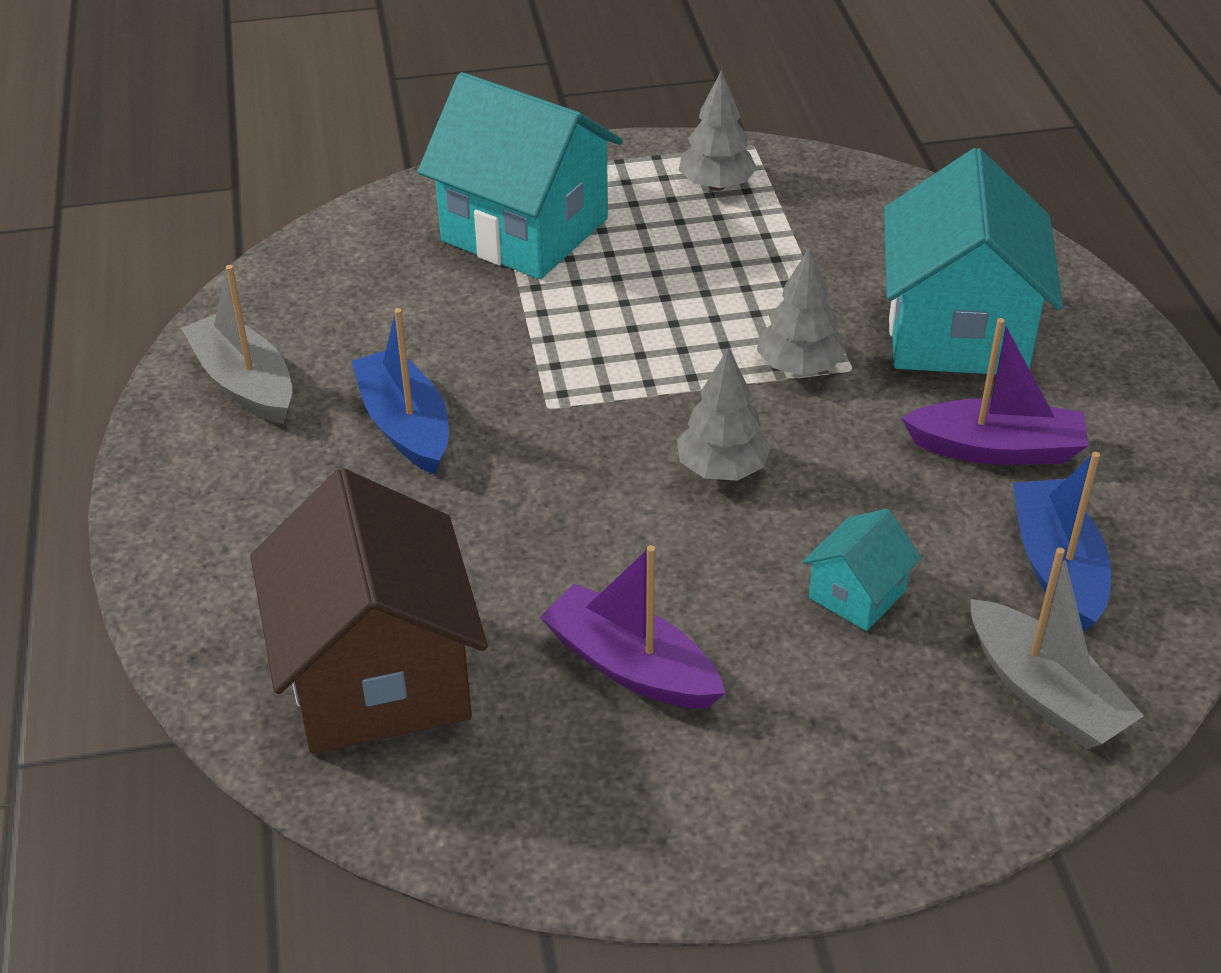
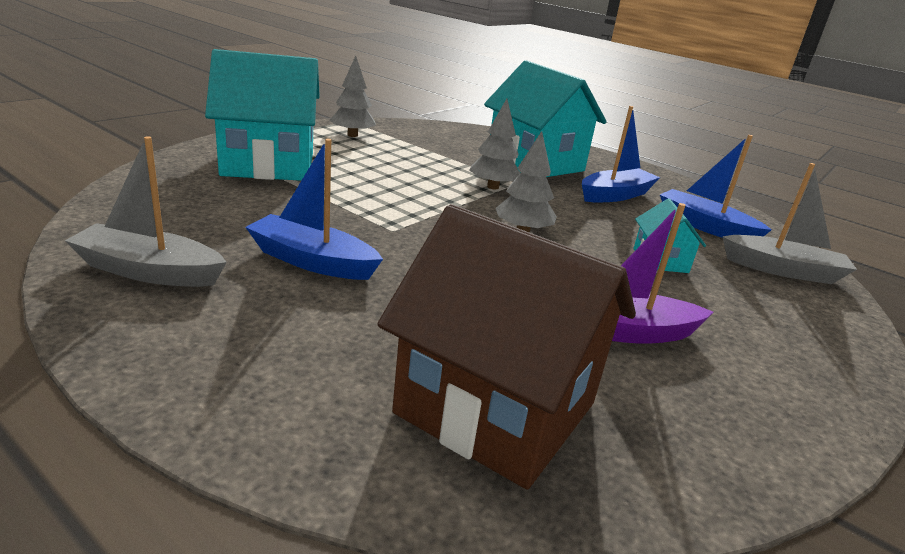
camera: 45 degrees left, 15 degrees down
(996, 449) = (615, 195): purple boat -> blue boat

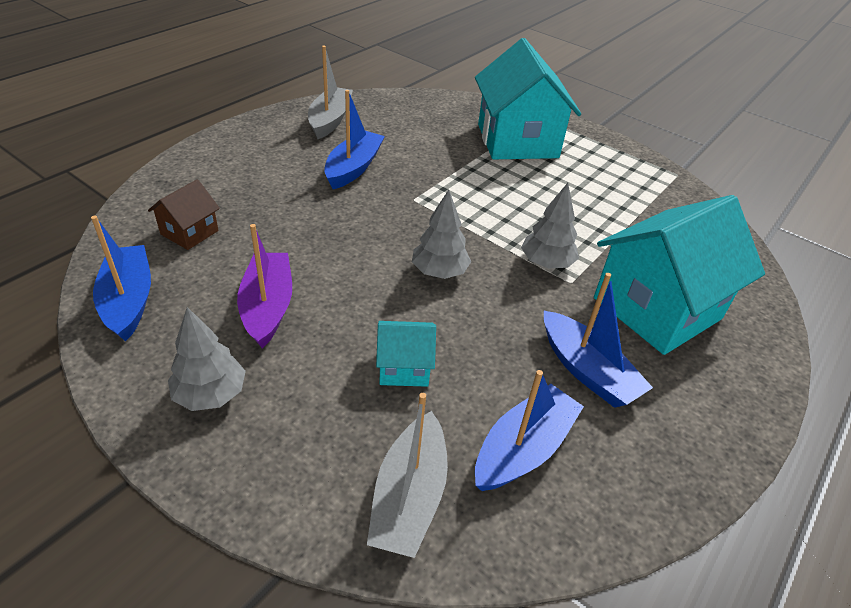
camera: 90 degrees right, 15 degrees up
(352, 135) = (631, 177): grey tree -> grey tree (210, 394)
(496, 408) = (189, 232): brown house -> brown house, size x0.46
(680, 457) = (128, 300): none -> blue boat

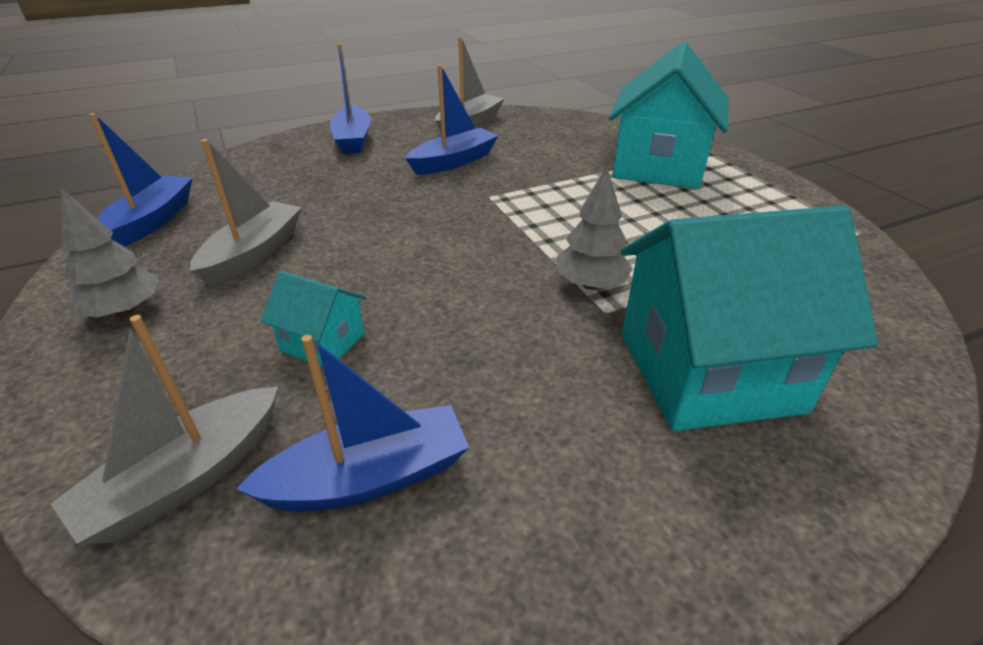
camera: 30 degrees right, 5 degrees down
(189, 232) = (255, 183): brown house -> none
(268, 307) = (254, 254): purple boat -> grey boat
(439, 272) = (453, 264): grey tree -> none
(587, 371) = (540, 415): blue boat -> blue boat (353, 140)

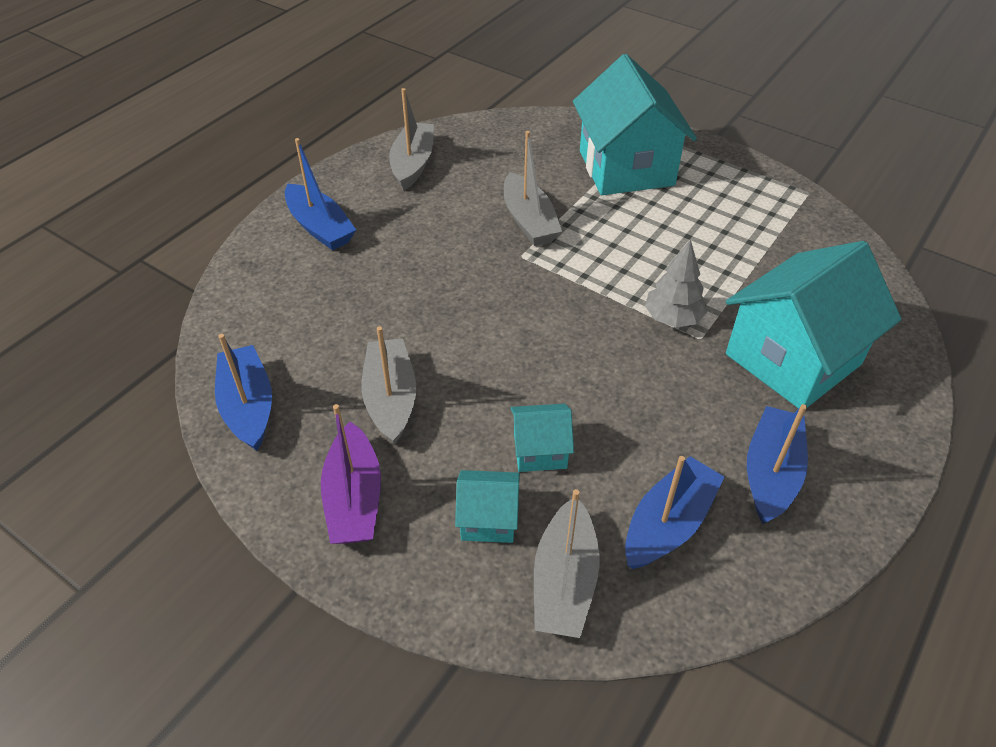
camera: 30 degrees left, 10 degrees up
(124, 311) = (354, 498): grey tree -> purple boat
(200, 379) = (488, 519): none -> turquoise house
(454, 162) = (449, 223): blue boat -> blue boat (771, 473)
(524, 177) = (529, 221): none -> grey boat

